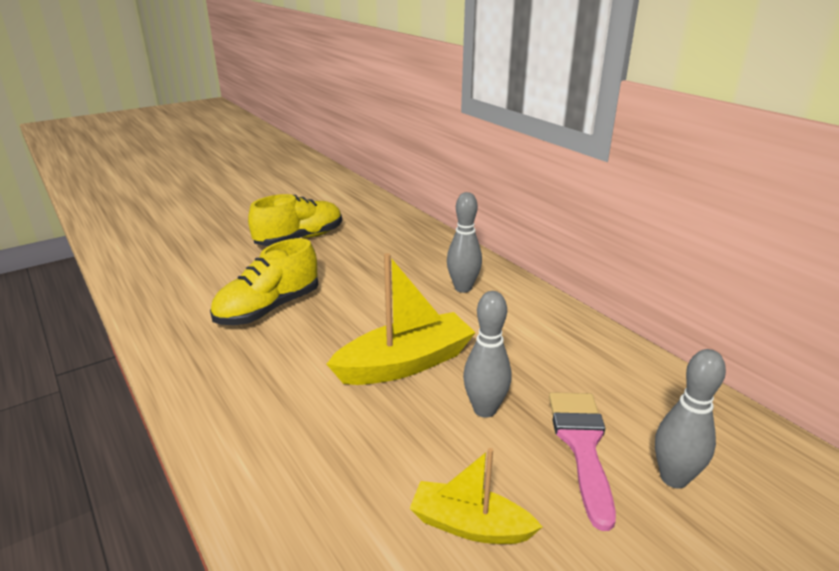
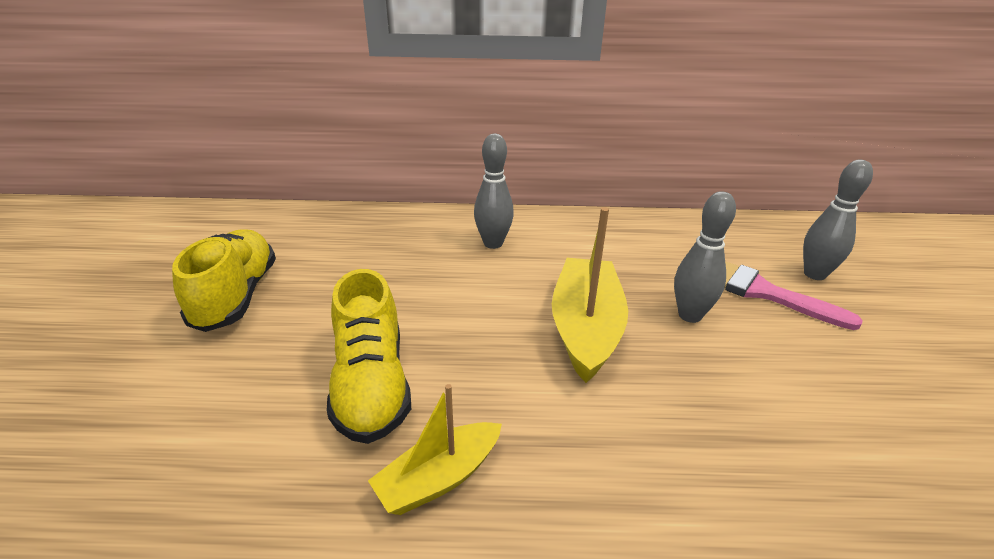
camera: 55 degrees left, 5 degrees up
(470, 525) = (835, 389): yellow boat -> yellow boat (439, 478)

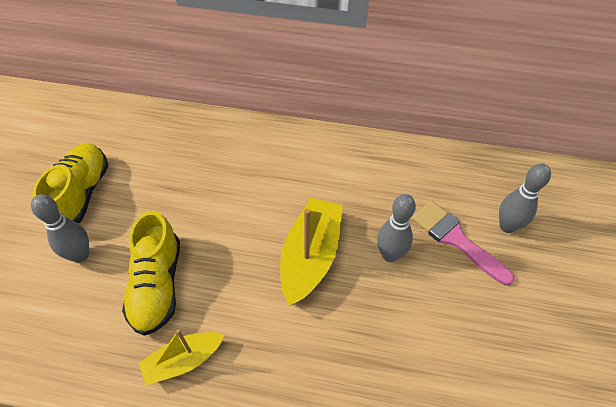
camera: 10 degrees right, 20 degrees up
(493, 243) = (270, 162): grey bowling pin -> grey bowling pin (80, 255)

